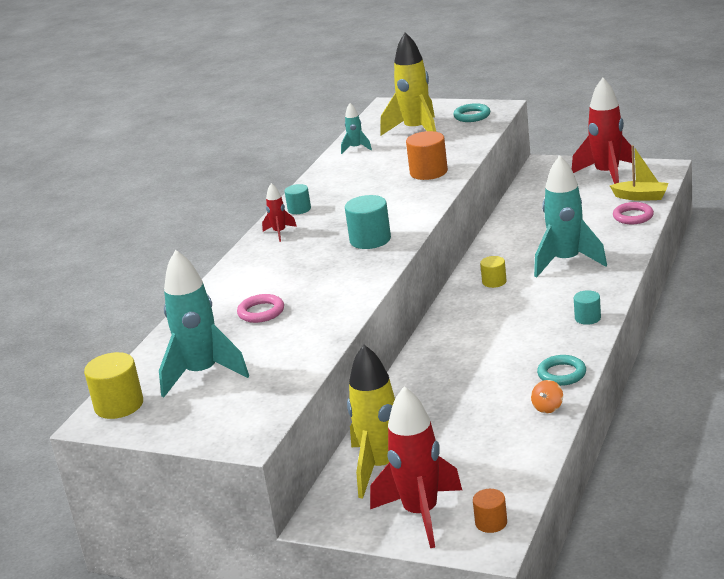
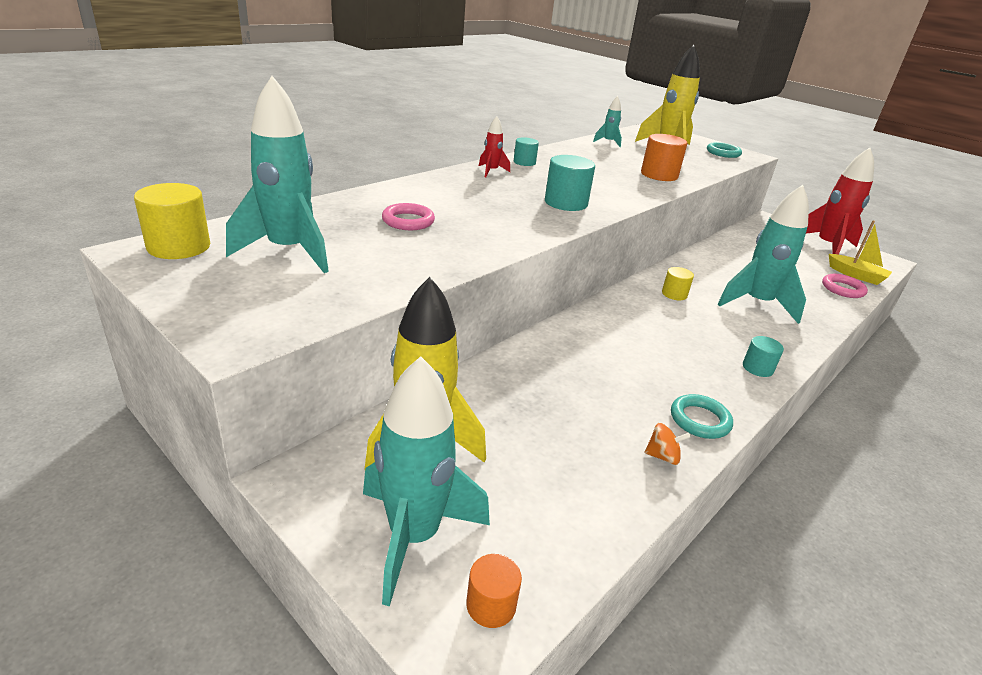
camera: 15 degrees right, 5 degrees up
(421, 514) = (414, 536): red rocket -> turquoise rocket
(548, 407) = (662, 456): orange spinning top -> orange spinning top turned 135 degrees counterclockwise

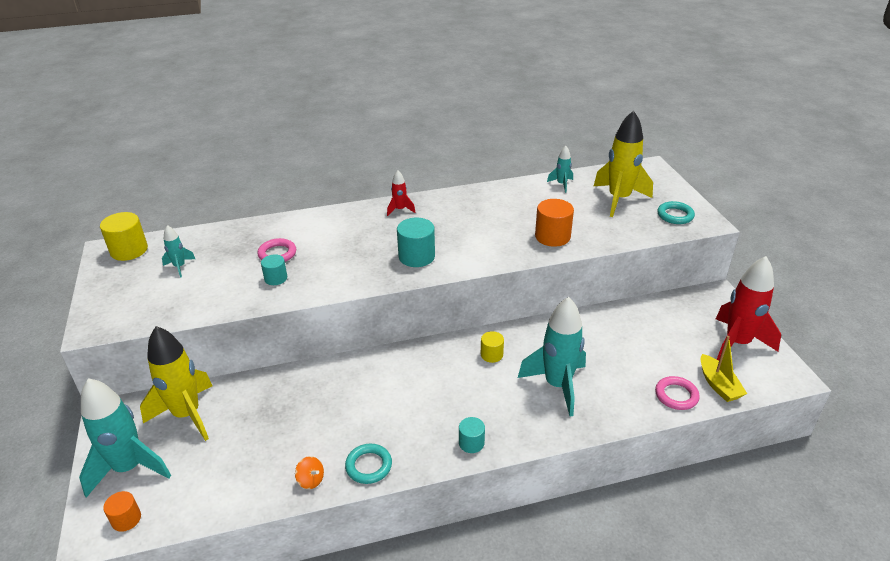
camera: 35 degrees right, 5 degrees up
(289, 251) = (180, 267): turquoise rocket -> turquoise rocket, size x0.47
(524, 162) = (442, 202): turquoise cylinder -> turquoise cylinder (276, 278)

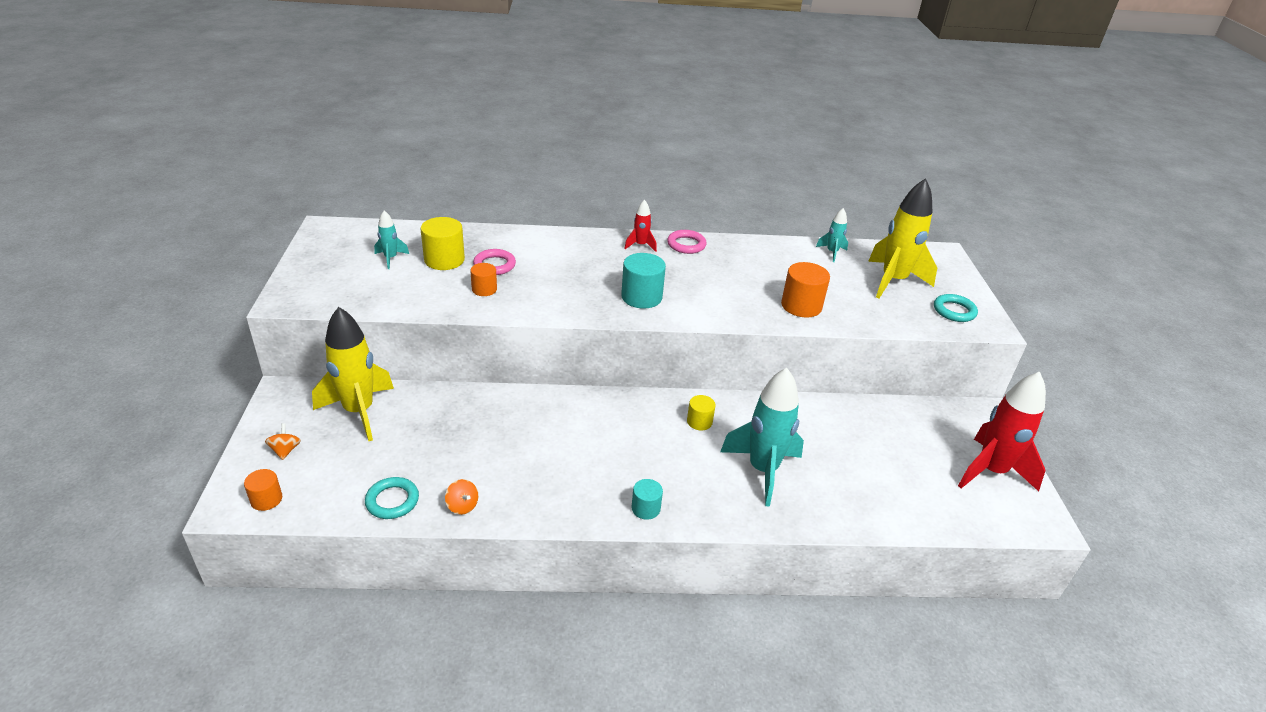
camera: 10 degrees right, 0 degrees up
(129, 250) = (346, 232): yellow cylinder -> yellow cylinder (444, 260)
(129, 468) = (285, 450): turquoise rocket -> orange spinning top
(276, 278) = (484, 289): turquoise cylinder -> orange cylinder
(368, 466) = (527, 506): turquoise ring -> turquoise ring (392, 501)
(676, 395) = (897, 512): pink ring -> pink ring (686, 245)
(718, 385) = (952, 512): yellow boat -> none

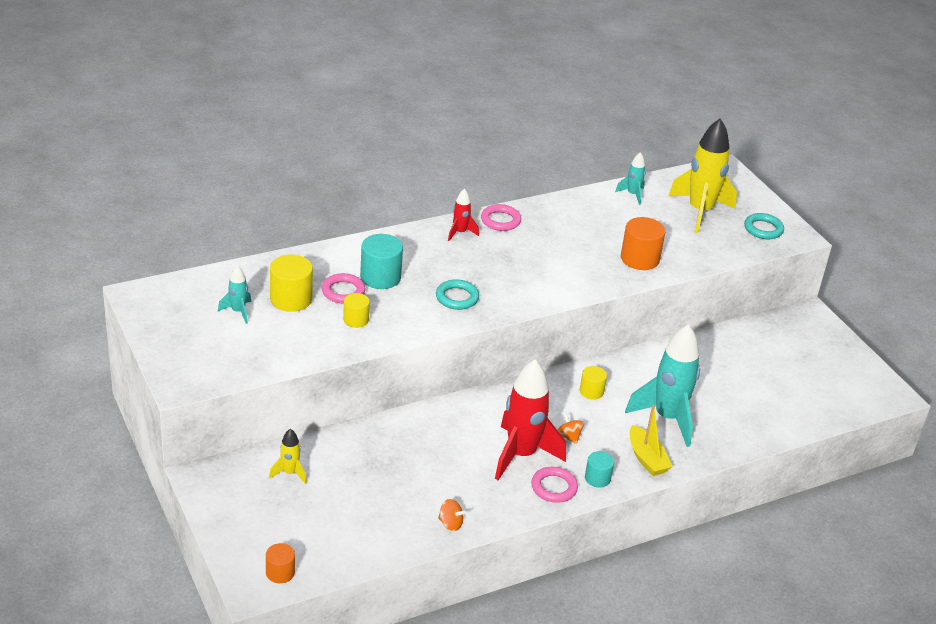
camera: 25 degrees left, 0 degrees up
(285, 450) = (256, 527): orange spinning top -> orange spinning top (568, 436)
(359, 411) = (290, 473): yellow rocket -> yellow rocket, size x0.47
(392, 501) = (389, 538): turquoise ring -> turquoise ring (457, 297)
(484, 289) = (356, 320): orange cylinder -> yellow cylinder
(593, 503) = (554, 487): none -> pink ring
(641, 297) = (501, 288): turquoise cylinder -> turquoise cylinder (380, 277)
(713, 504) = (647, 458): none -> yellow boat
(991, 471) = (837, 365): red rocket -> red rocket (521, 455)

